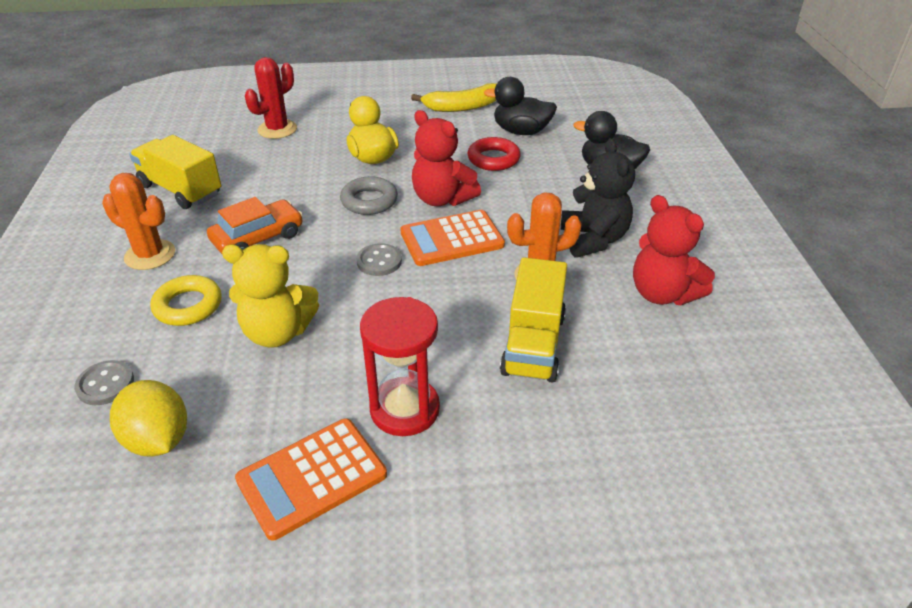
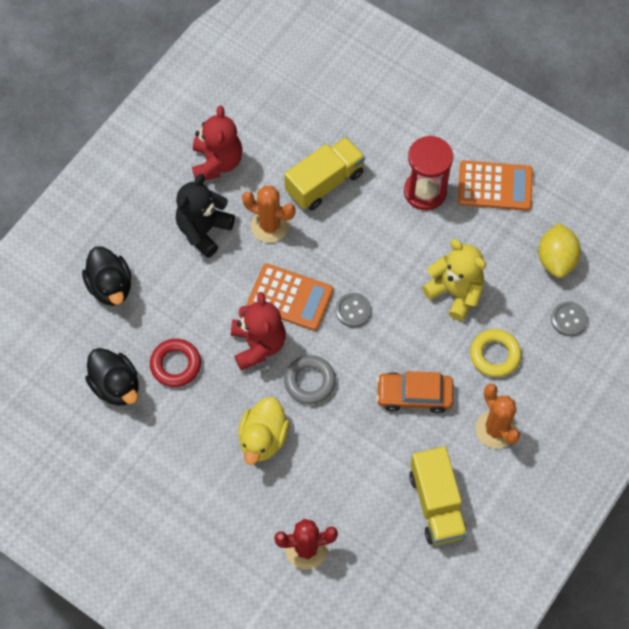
camera: 140 degrees left, 25 degrees up
(462, 107) = (123, 462): yellow banana -> none

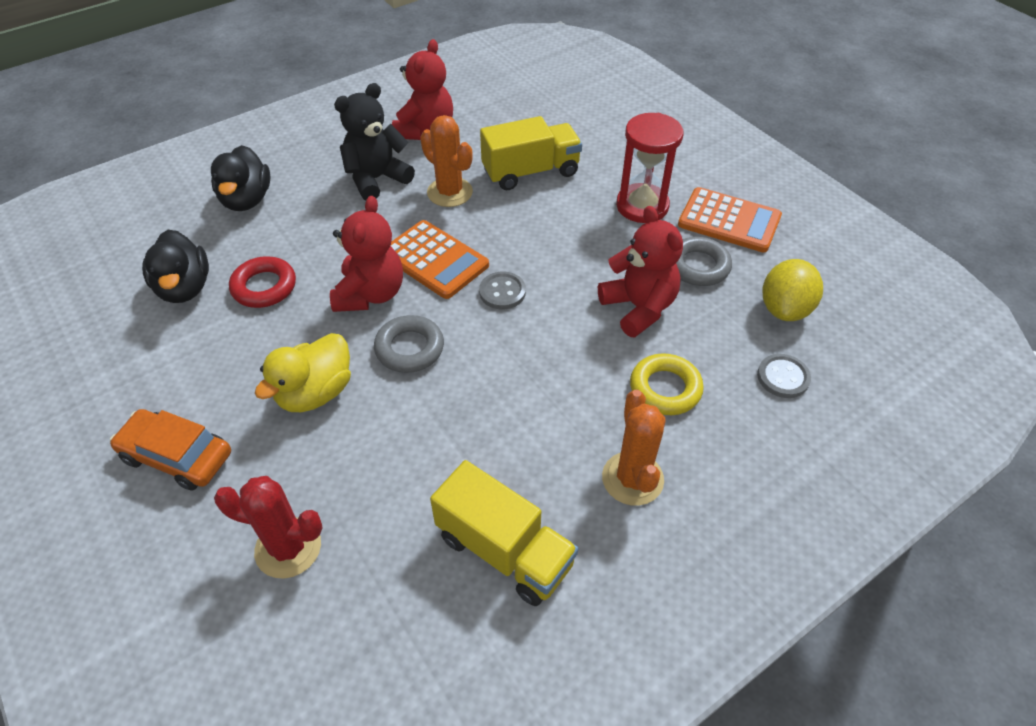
camera: 20 degrees right, 15 degrees down
(414, 395) = (536, 403): orange car -> orange car (177, 456)
(436, 504) = (504, 550): yellow truck -> yellow truck turned 60 degrees counterclockwise
(455, 292) = (638, 308): yellow teddy bear -> red teddy bear
(485, 239) = (698, 266): none -> grey ring

